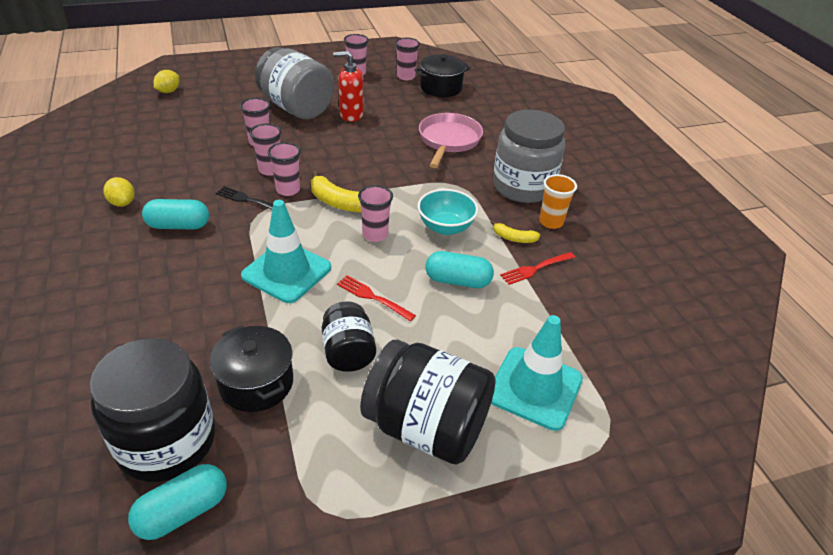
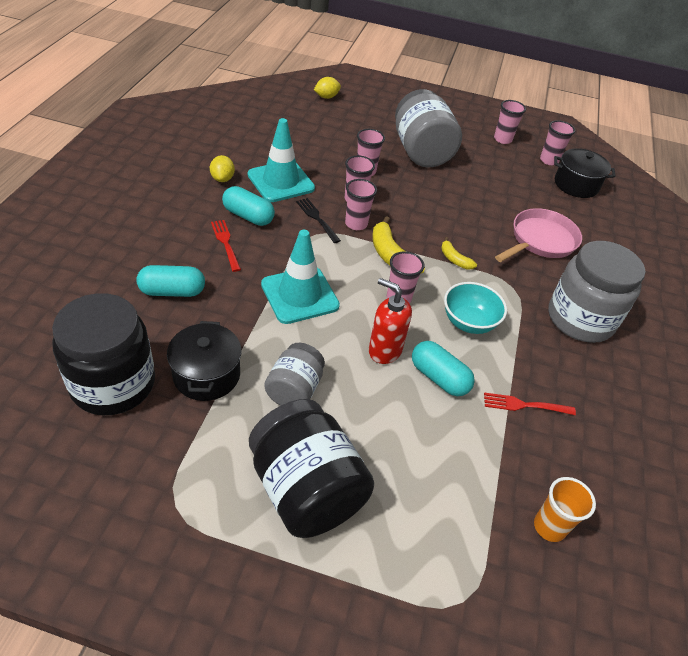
camera: 30 degrees right, 5 degrees up
(183, 511) = (84, 443): turquoise capsule -> turquoise capsule (172, 291)
(348, 352) = (294, 389): black jar -> grey jar
(351, 115) = (465, 178): red soap dispenser -> red soap dispenser (384, 350)
(373, 297) = (352, 354): red fork -> red fork (226, 243)
(514, 238) = (527, 365): yellow banana -> yellow banana (454, 259)
(534, 388) = (429, 514): turquoise traffic cone -> turquoise traffic cone (281, 181)
(551, 222) = (580, 368): orange cup -> orange cup (549, 527)

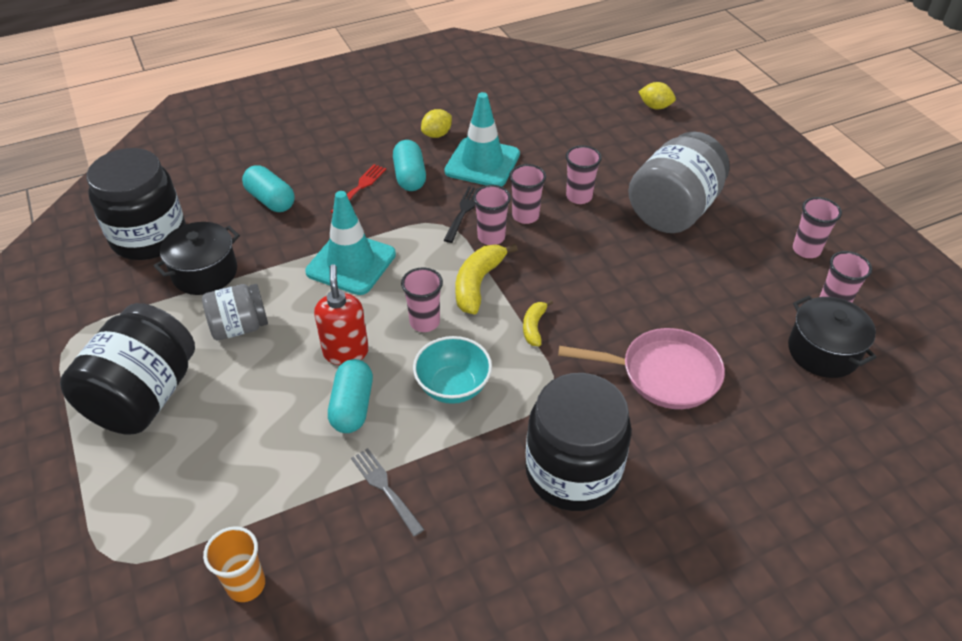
camera: 55 degrees right, 0 degrees up
(525, 405) = (386, 489): red fork -> grey fork
(580, 319) = (573, 472): grey jar -> black jar

